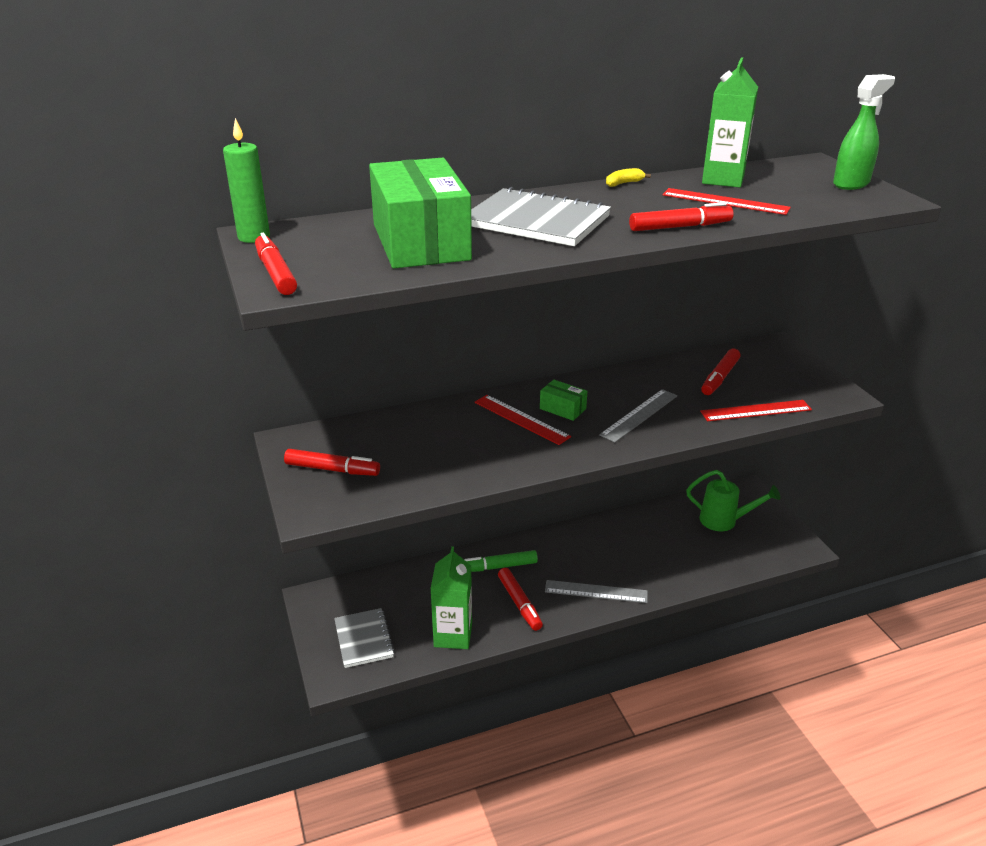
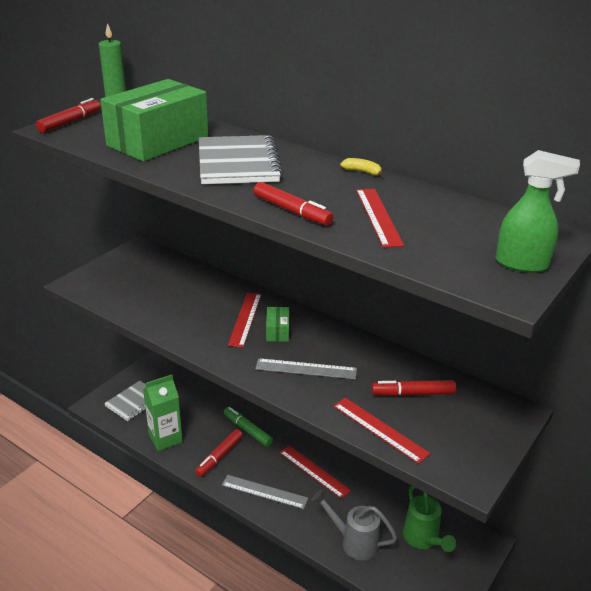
camera: 55 degrees right, 0 degrees up
(332, 469) = (123, 273): red marker -> none
(595, 547) = (314, 471): none -> red ruler
(596, 591) = (264, 491): grey ruler -> grey ruler turned 45 degrees counterclockwise
(700, 562) = (353, 542): none -> grey watering can
(723, 179) = (434, 205): green carton -> none

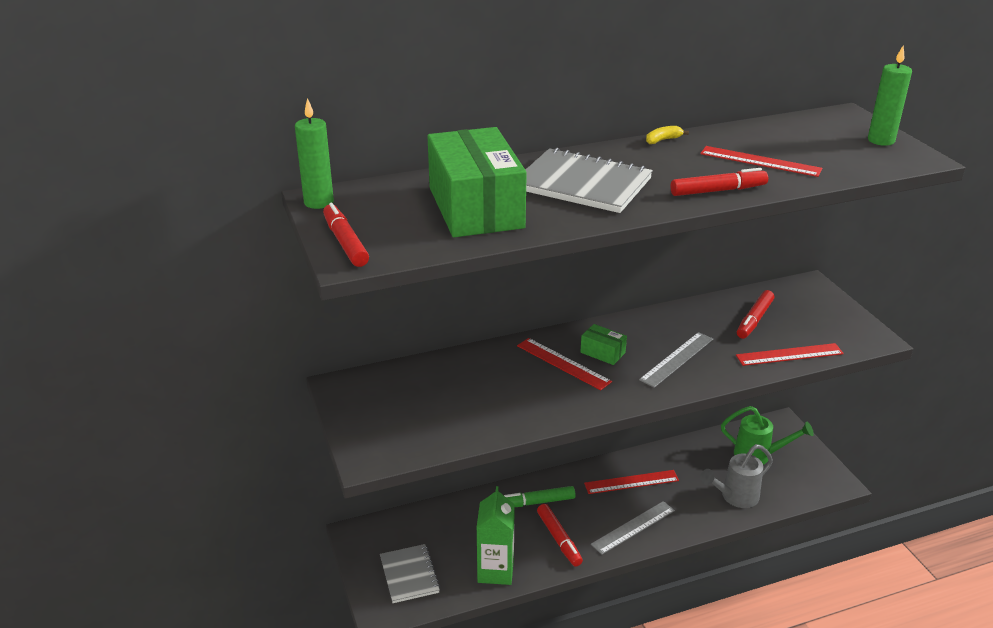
camera: 55 degrees left, 0 degrees up
(522, 264) = (881, 140): green spray bottle -> green candle

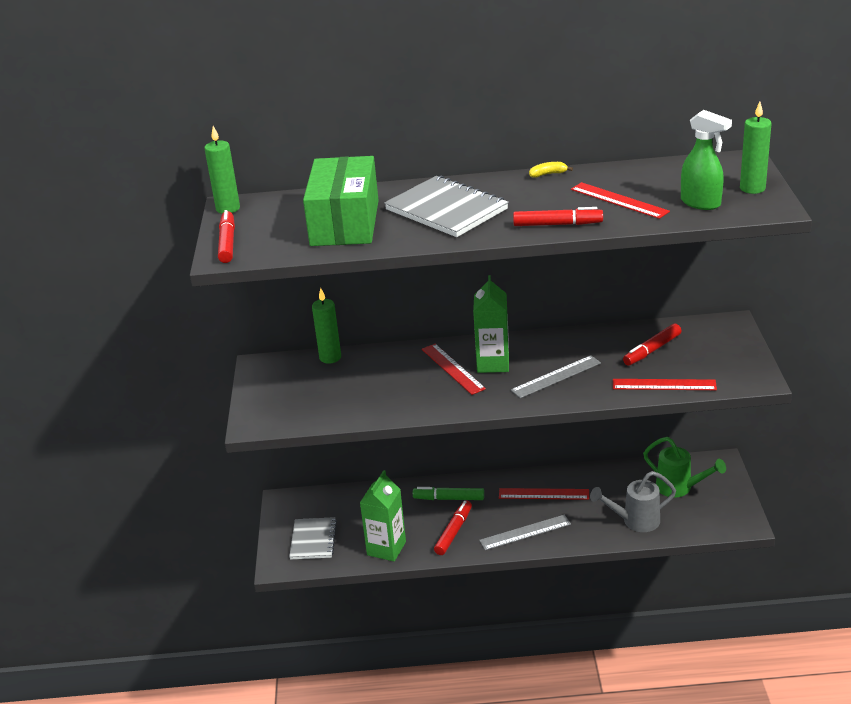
camera: 20 degrees right, 0 degrees up
(419, 367) = (330, 357): none -> green candle
(559, 539) = (453, 532): red marker -> red marker turned 150 degrees counterclockwise
(602, 352) = (493, 363): green box -> green carton
(845, 158) = (701, 203): none -> green spray bottle

